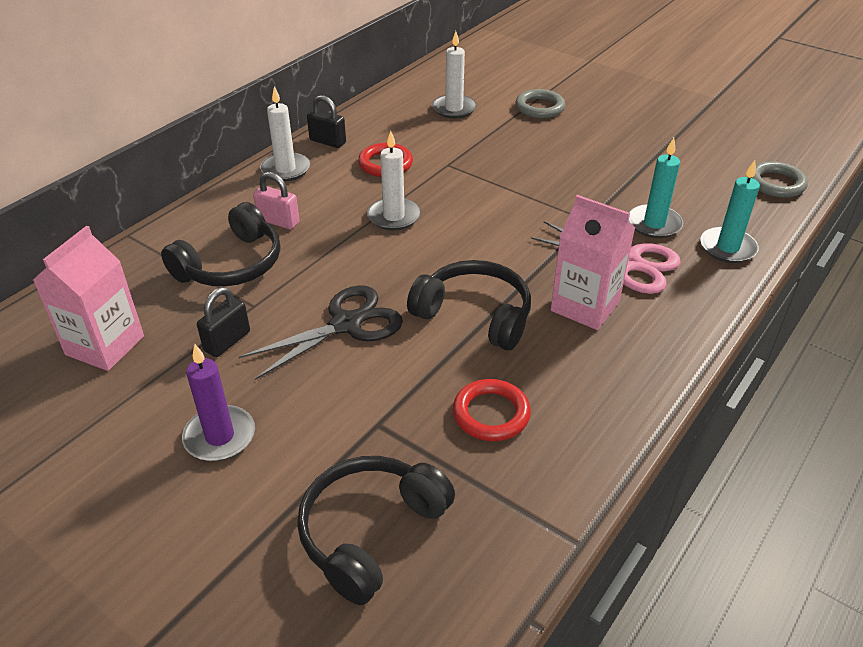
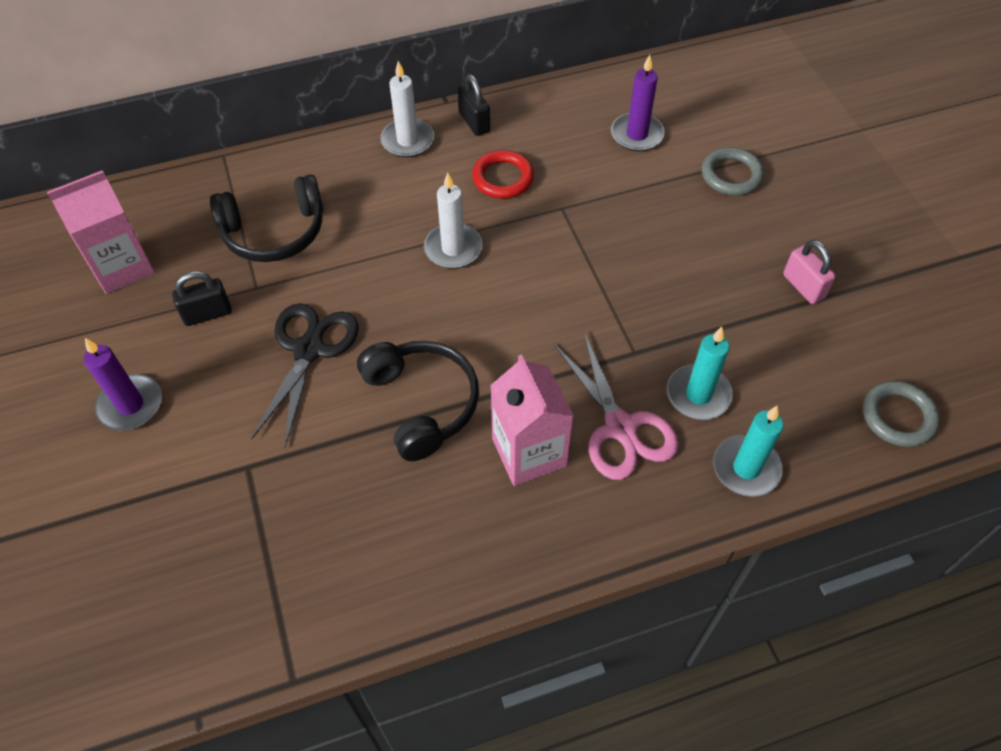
camera: 35 degrees right, 15 degrees up
(278, 221) = (350, 202): pink padlock -> pink padlock (803, 286)
(346, 324) = (309, 350): black scissors -> black scissors turned 75 degrees counterclockwise
(371, 532) = (159, 562): black headphones -> none
(454, 109) = (637, 135): white candle -> purple candle
(491, 414) = (340, 514): red ring -> none

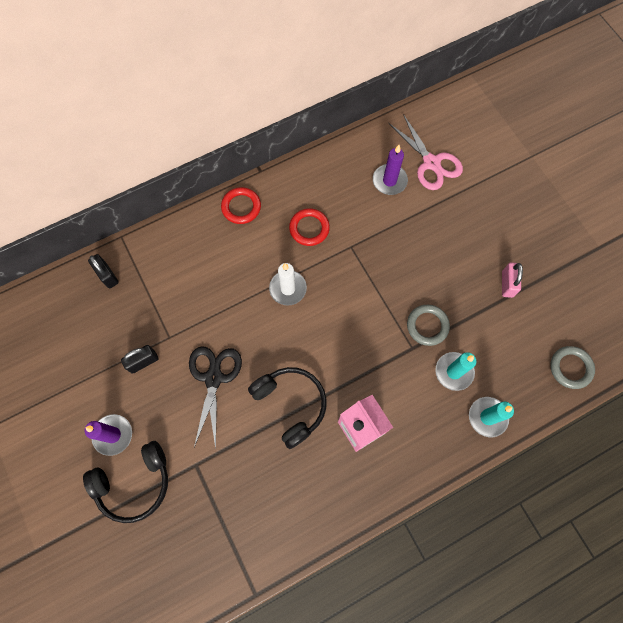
camera: 10 degrees left, 15 degrees up
(122, 266) = (78, 335): pink carton -> none
(274, 232) = (170, 293): black headphones -> black headphones (134, 483)
(407, 140) = (241, 207): white candle -> red ring
(474, 122) = (282, 185): black padlock -> black padlock (107, 275)
(620, 427) = (411, 402): pink scissors -> pink scissors (431, 163)
(731, 175) = (454, 205): grey ring -> grey ring (427, 326)
(803, 286) = (507, 284): pink padlock -> pink padlock turned 45 degrees clockwise

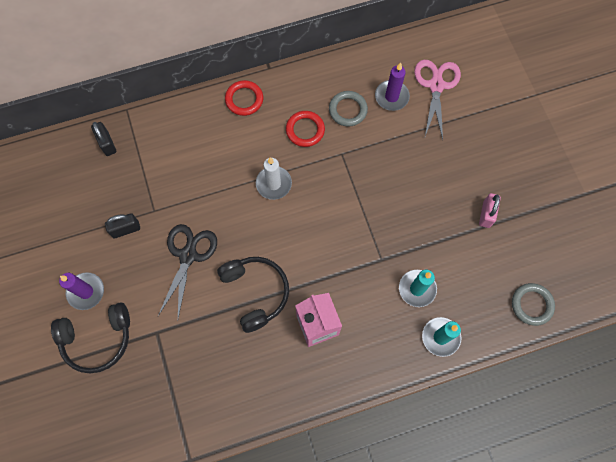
camera: 10 degrees right, 0 degrees up
(427, 326) = (400, 241): grey ring -> grey ring (348, 110)
(431, 163) = (436, 85): pink scissors -> pink scissors turned 150 degrees counterclockwise

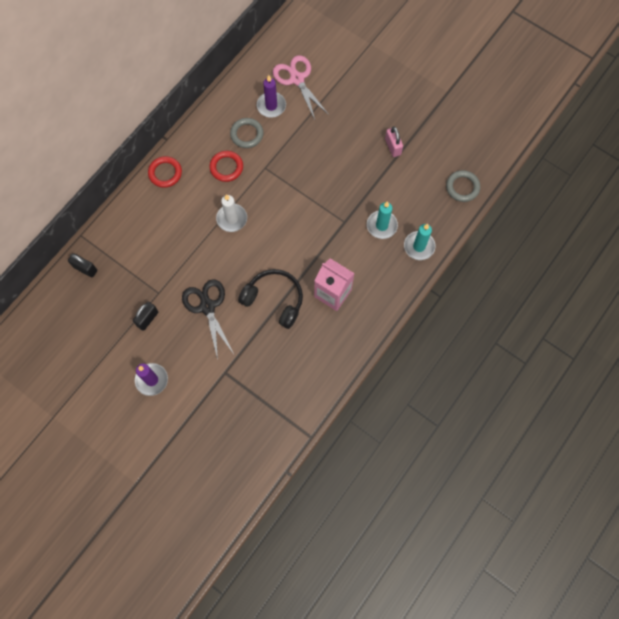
camera: 35 degrees left, 0 degrees up
(97, 339) = (185, 405): black headphones -> none

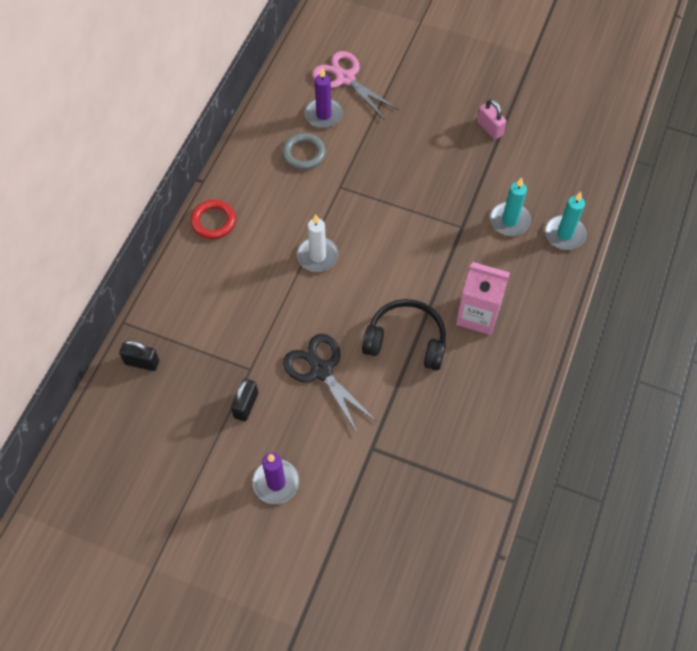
camera: 15 degrees left, 10 degrees down
(226, 167) = (290, 197): red ring -> none
(462, 187) = (591, 155): grey ring -> none

